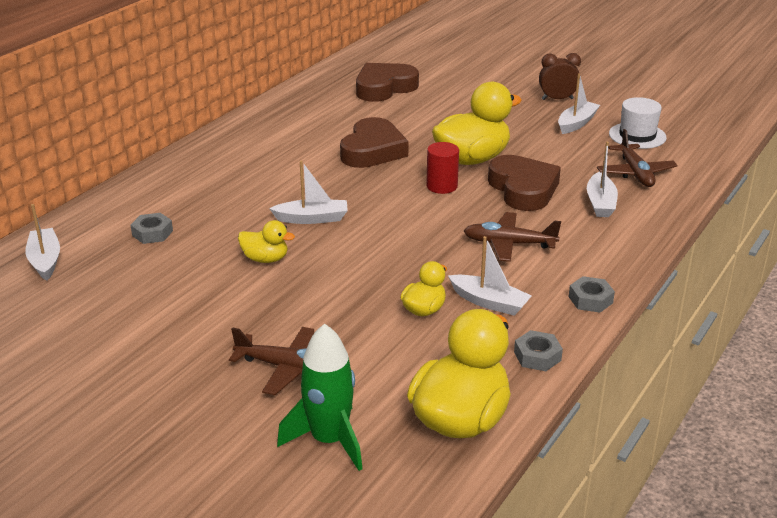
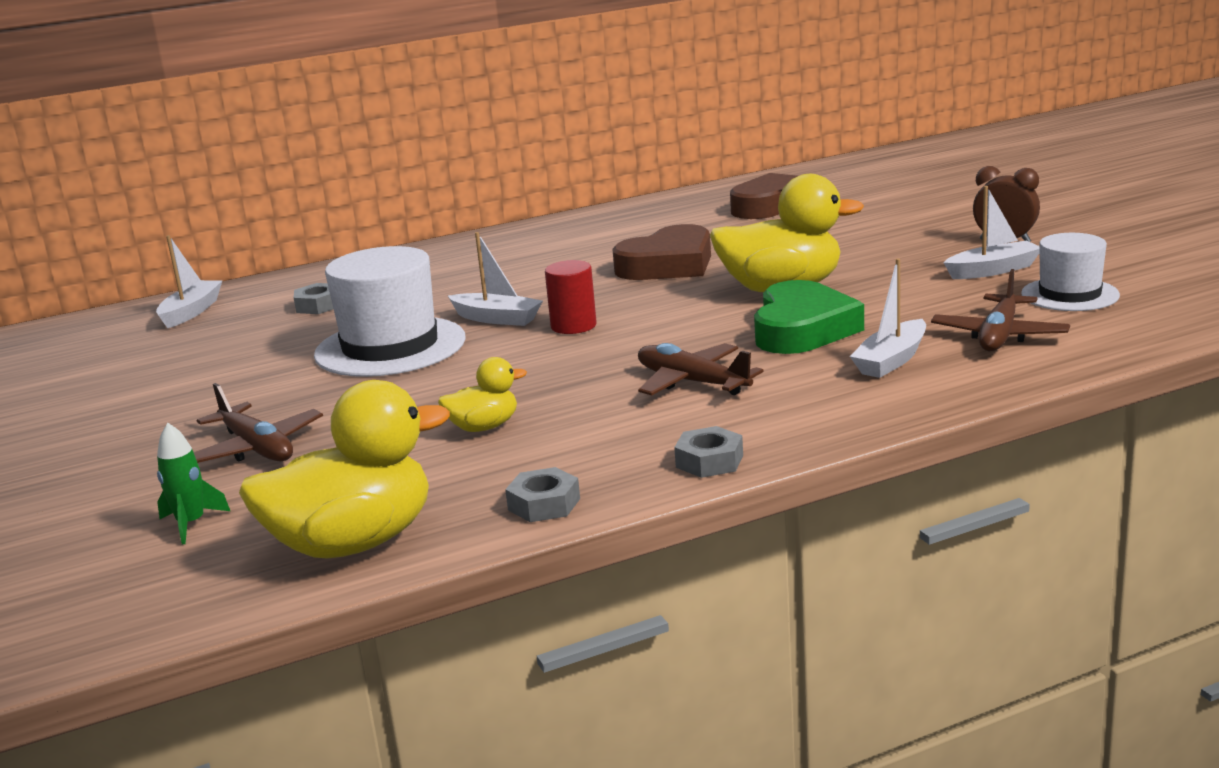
camera: 35 degrees right, 10 degrees down
(265, 259) = (390, 347): yellow duck -> white hat
(329, 440) = (191, 524): green rocket -> green rocket, size x0.57
(442, 186) = (698, 311): red cylinder -> red cylinder (573, 326)
(489, 302) = (572, 436): white boat -> none
(523, 189) = (802, 329): brown heart -> green heart

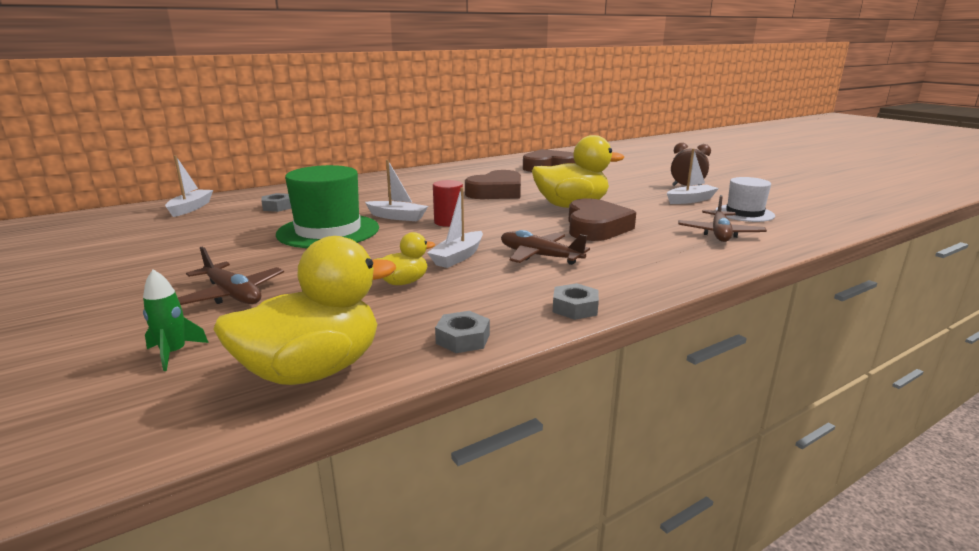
camera: 10 degrees left, 0 degrees up
(390, 347) = (328, 231): white hat -> green hat
(802, 329) = (595, 227): green heart -> brown heart
(891, 360) = (662, 246): white boat -> white boat (458, 257)

